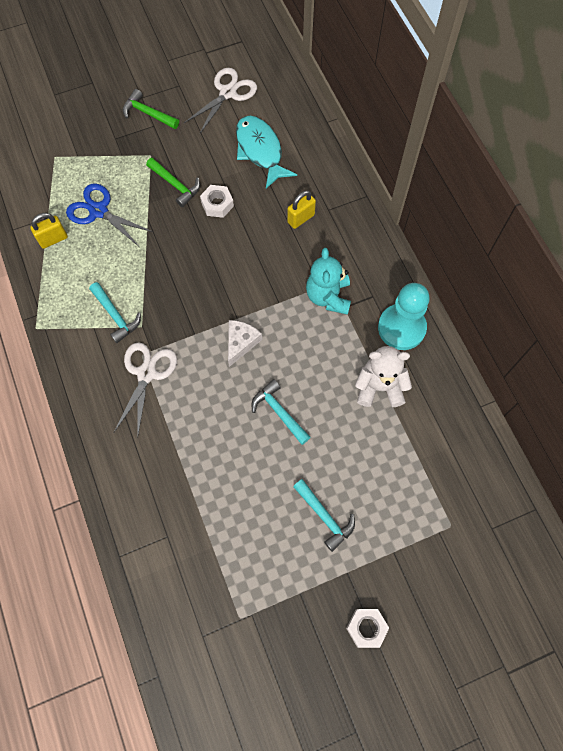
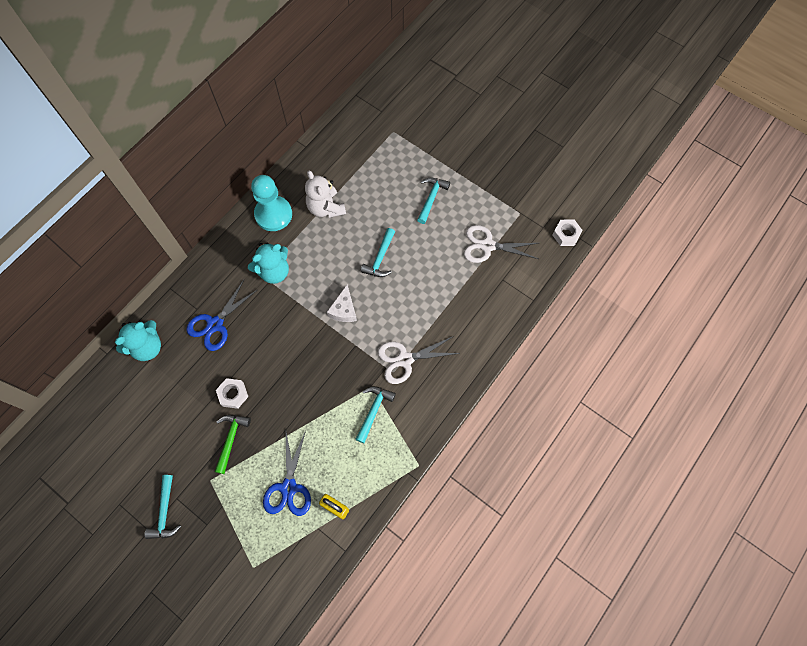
camera: 120 degrees left, 0 degrees up
(148, 113) = (165, 512): green hammer -> turquoise hammer
(228, 93) = (109, 454): white scissors -> white scissors (487, 246)
(241, 343) = (344, 310): white cheese -> white cheese turned 75 degrees counterclockwise
(260, 151) = (162, 390): turquoise fish -> none
(301, 218) = (215, 324): yellow padlock -> blue scissors
(313, 155) = (147, 347): none -> turquoise teddy bear
(366, 628) = (479, 148): white nut -> white nut (566, 235)

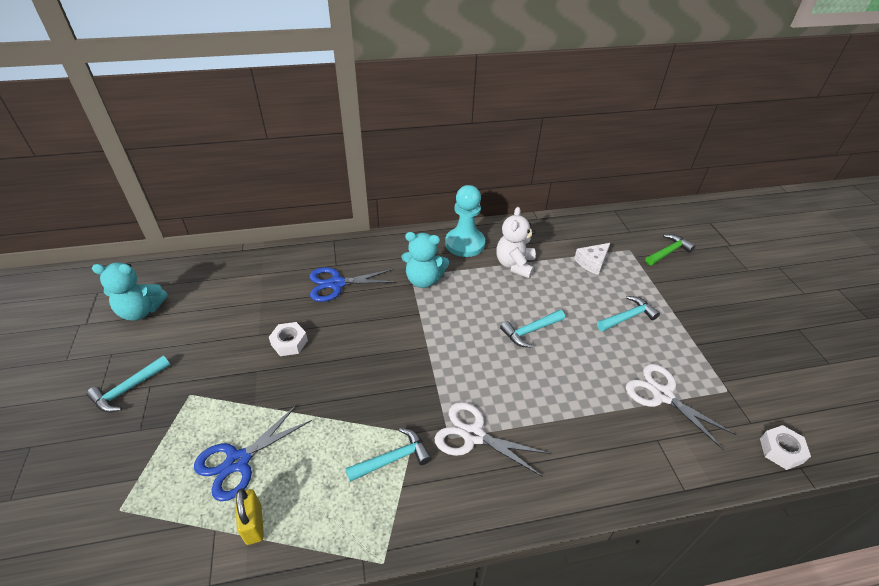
camera: 40 degrees right, 25 degrees down
(147, 347) = (272, 264): turquoise teddy bear -> turquoise teddy bear (141, 311)
(231, 439) = (245, 375): green hammer -> green hammer (668, 252)
(344, 310) = (454, 347): white cheese -> white cheese (592, 262)

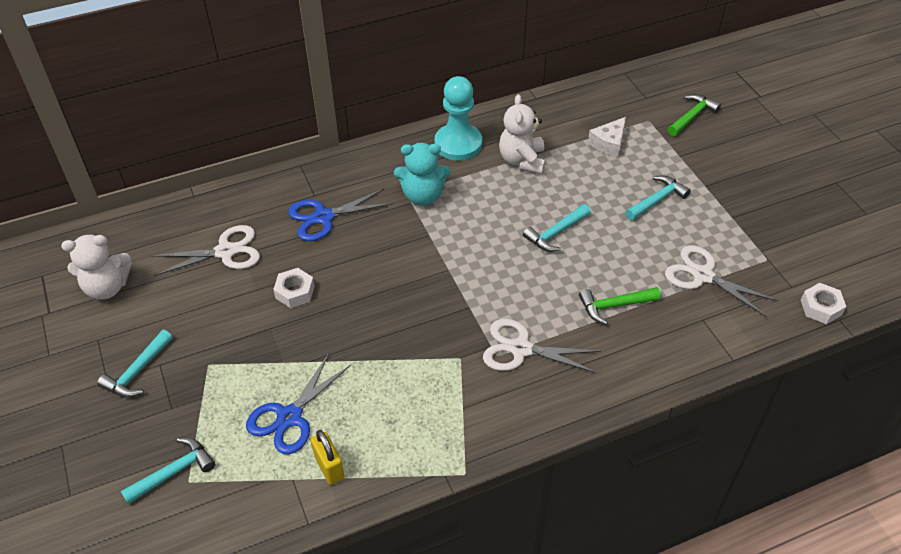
camera: 10 degrees left, 5 degrees up
(141, 311) = (107, 287): turquoise teddy bear -> white teddy bear
(247, 298) = (225, 252): none -> white scissors
(393, 458) = (446, 385): turquoise hammer -> turquoise hammer (174, 472)
(571, 409) = (614, 306): none -> green hammer

